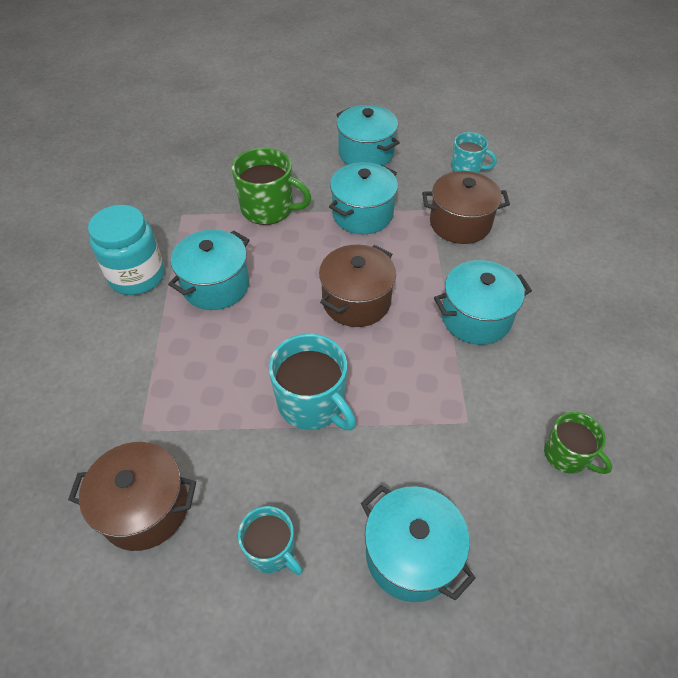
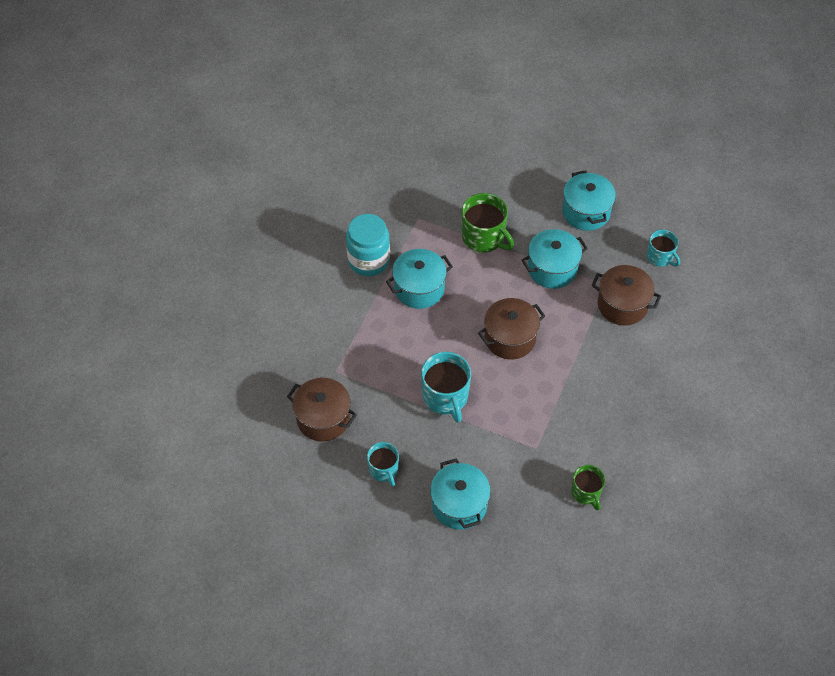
camera: 25 degrees right, 5 degrees up
(475, 318) = (586, 383): turquoise pot -> none

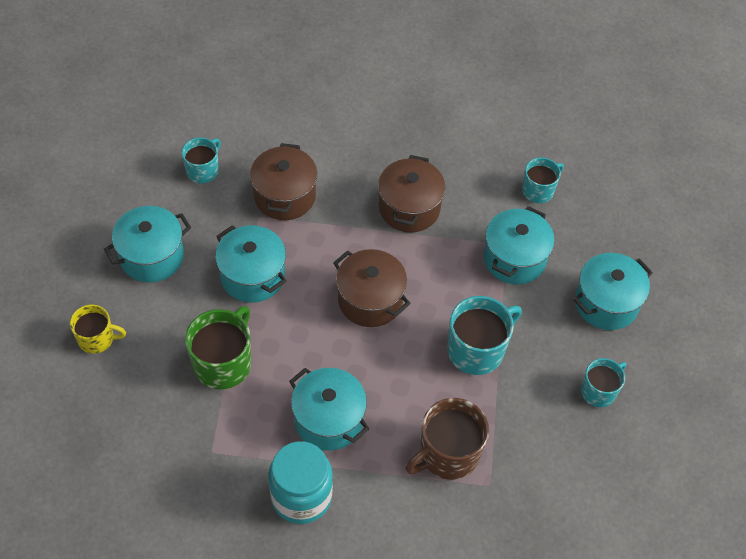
camera: 110 degrees left, 0 degrees up
(323, 418) = (561, 479): brown pot -> brown pot (409, 208)
(368, 353) = (448, 454): none -> brown mug
(520, 450) = (514, 259): none -> turquoise pot
(525, 171) = (97, 338): none -> yellow mug
(586, 492) = (538, 190): green mug -> turquoise mug

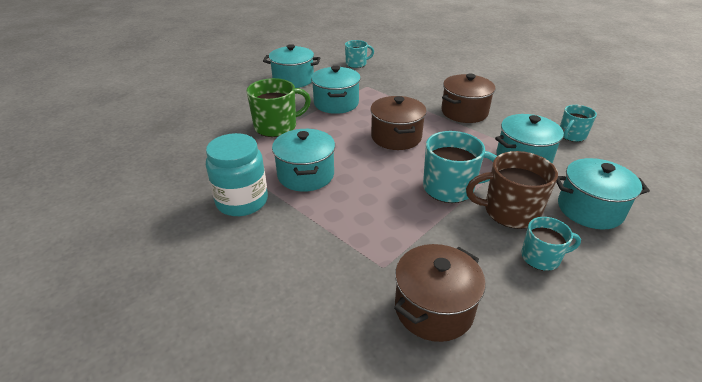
camera: 40 degrees right, 20 degrees down
(97, 338) = (228, 94): yellow mug -> none
(284, 196) = (390, 84): brown pot -> brown pot (433, 309)
(448, 454) = (369, 231): brown mug -> brown mug (510, 211)
(538, 190) = (571, 135): turquoise mug -> turquoise mug turned 135 degrees clockwise

